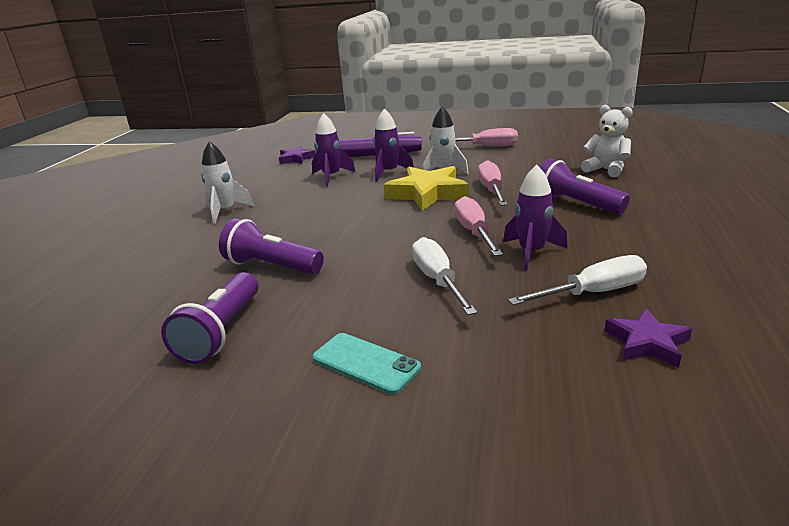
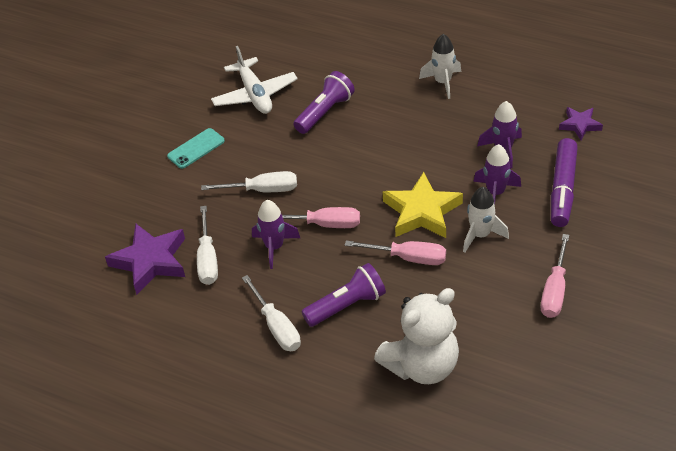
camera: 105 degrees right, 20 degrees up
(221, 332) = (254, 94): purple flashlight -> white plane
(606, 170) = (422, 365): white teddy bear -> white teddy bear, size x1.65
(643, 229) = (277, 327): none -> white screwdriver
(647, 343) = (150, 261): purple star -> purple star, size x1.78

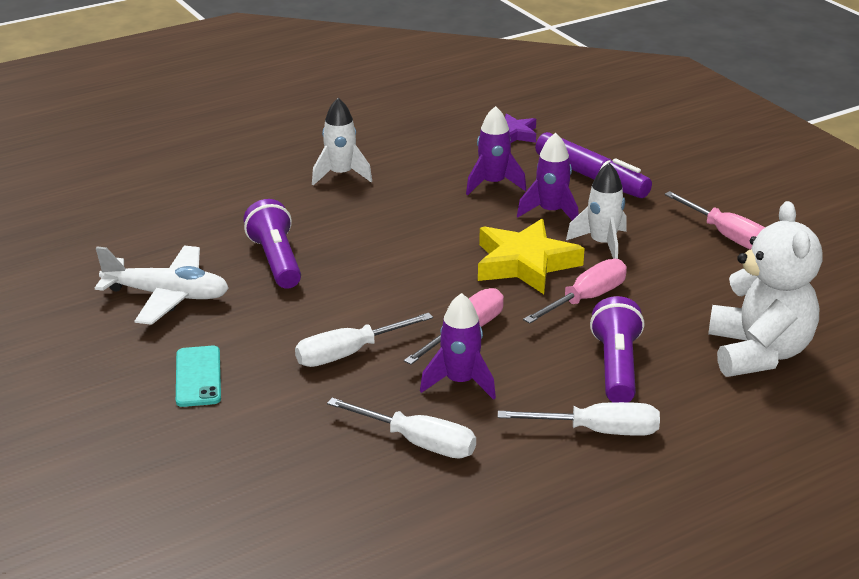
camera: 60 degrees left, 15 degrees down
(150, 261) = (362, 494): purple star -> none
(263, 190) = (348, 354): white screwdriver -> white screwdriver turned 150 degrees counterclockwise

